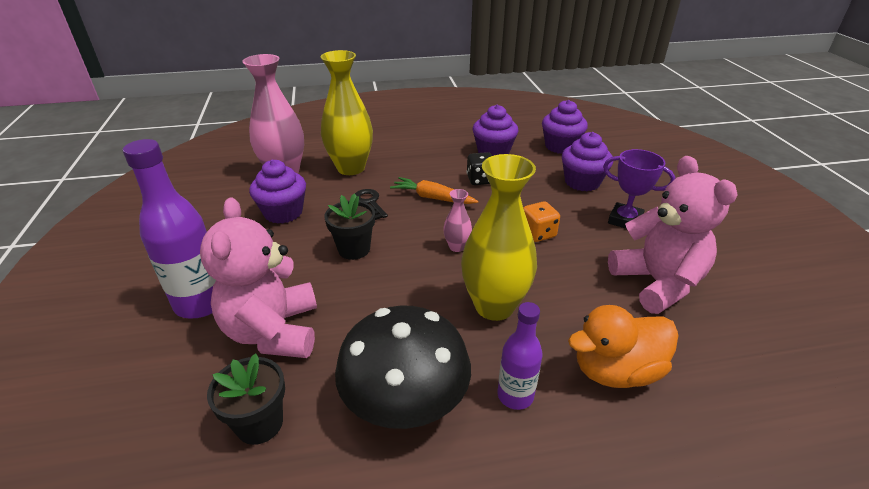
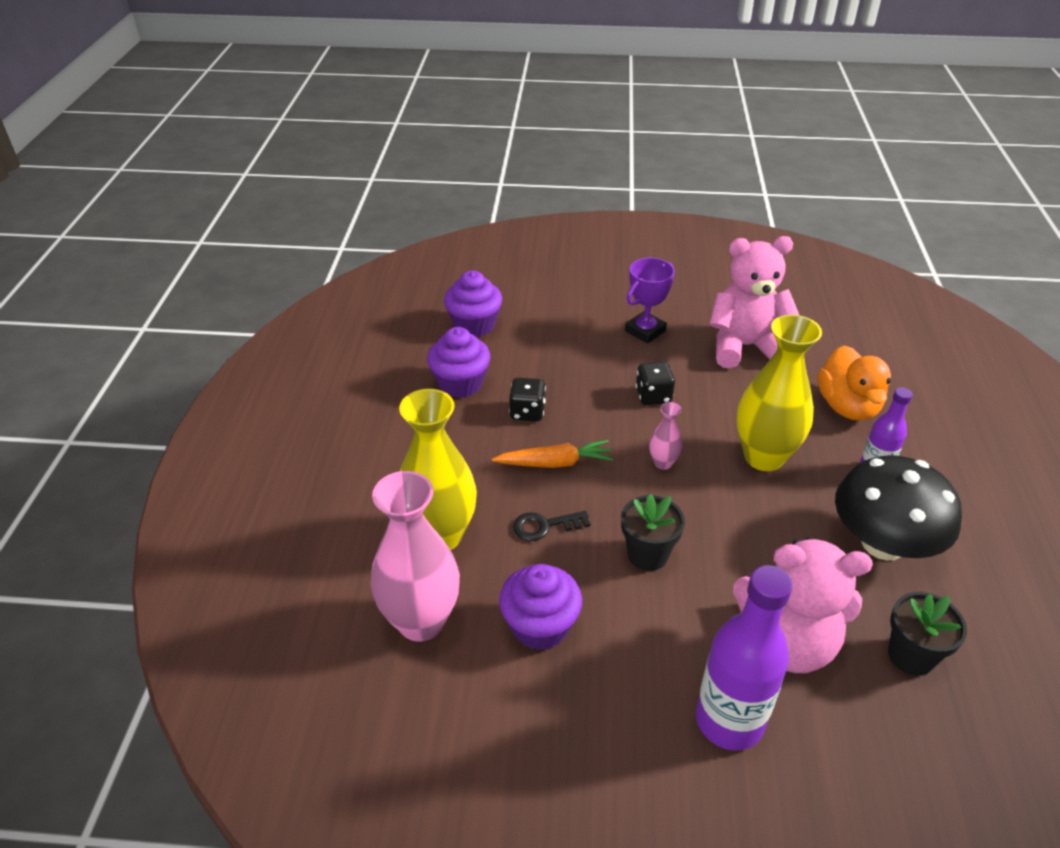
camera: 75 degrees left, 5 degrees up
(433, 198) = (554, 463): orange carrot -> orange carrot turned 135 degrees counterclockwise
(538, 234) = (653, 396): orange dice -> black dice
(582, 182) = (563, 335): purple cupcake -> none

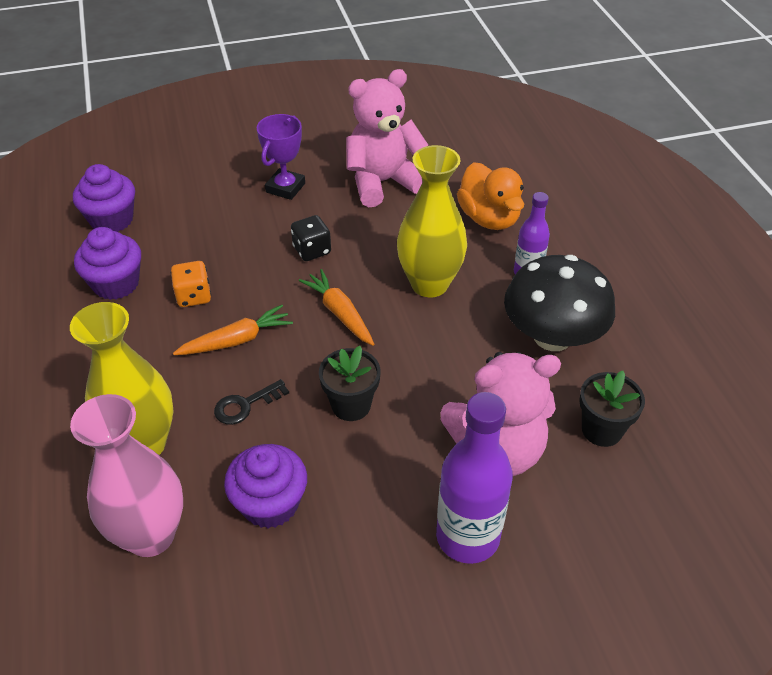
camera: 20 degrees left, 5 degrees up
(527, 412) = (194, 296): black dice -> orange dice
(663, 463) = (340, 313): pink vase -> orange carrot

